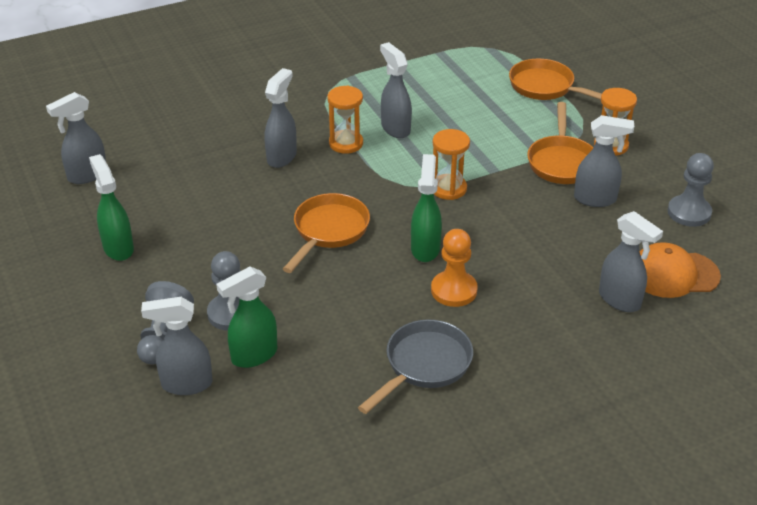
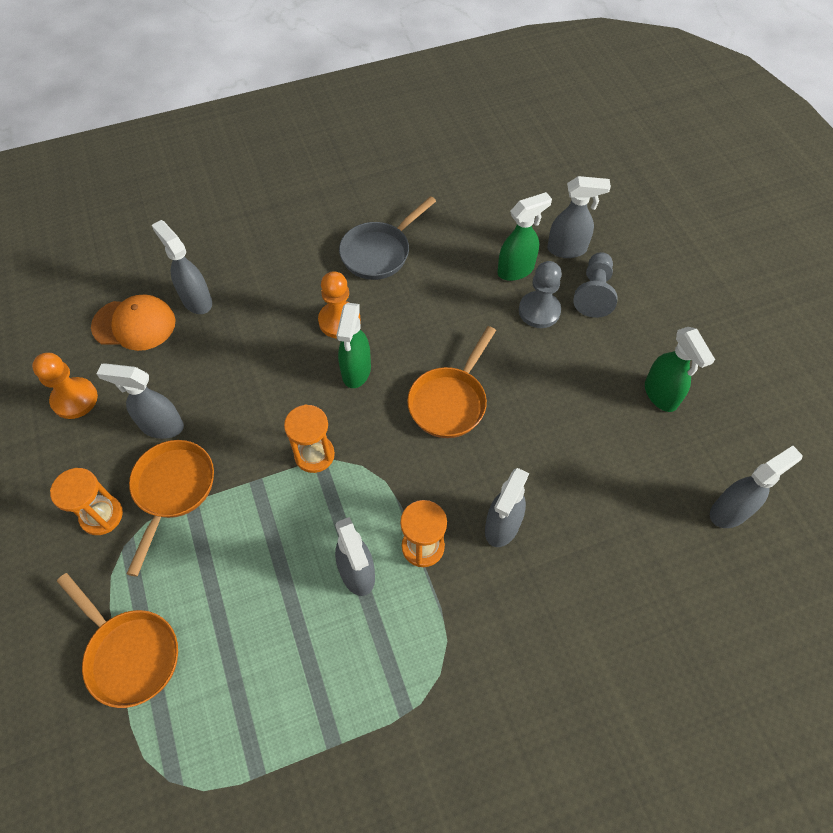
camera: 175 degrees left, 20 degrees up
(689, 212) = (74, 399): grey pawn -> orange pawn

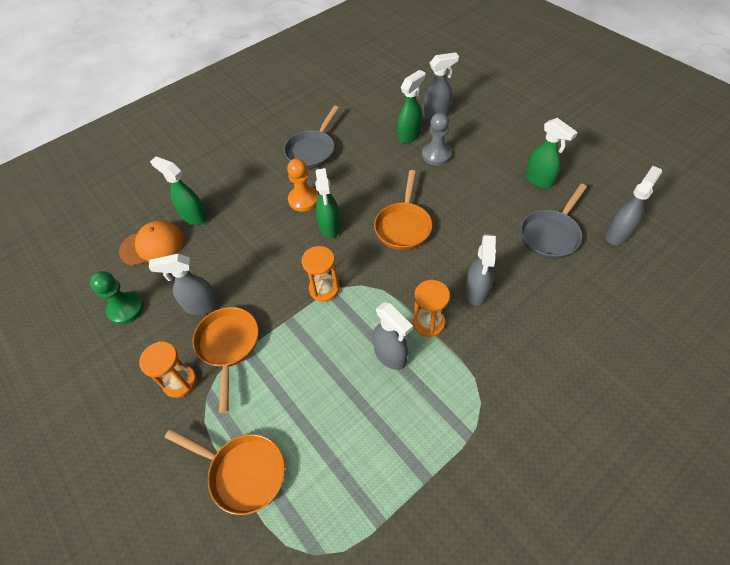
camera: 15 degrees left, 5 degrees down
(74, 399) = (126, 309): orange pawn -> green pawn
(196, 300) = (193, 216): grey spray bottle -> green spray bottle
(594, 293) = (466, 135): grey pawn -> none
(638, 480) = (551, 235): none -> grey pan

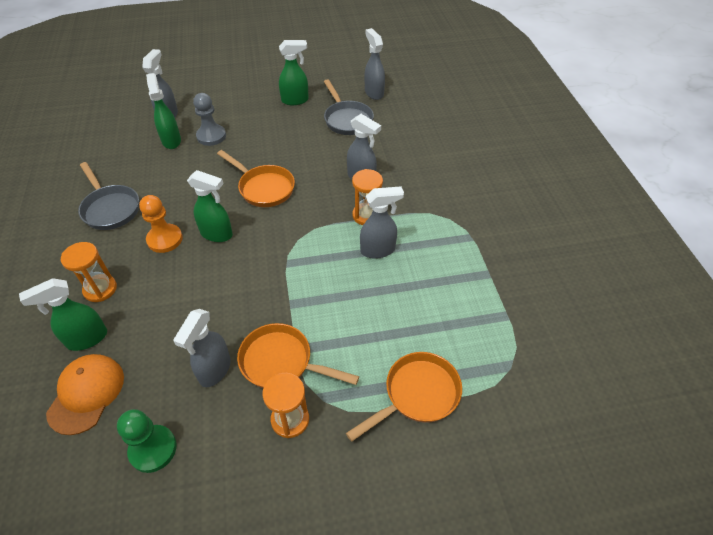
camera: 65 degrees left, 5 degrees down
(324, 289) = (280, 265): orange hourglass -> orange hourglass (100, 289)

